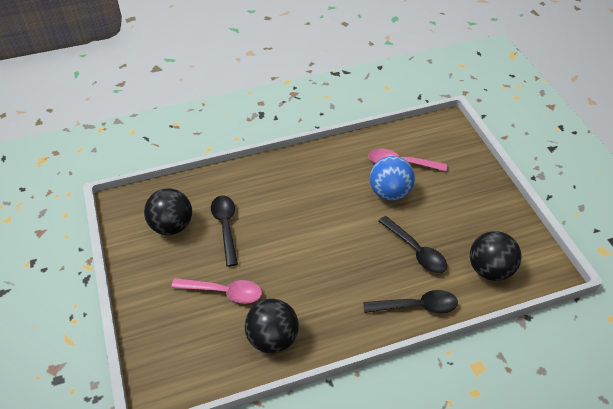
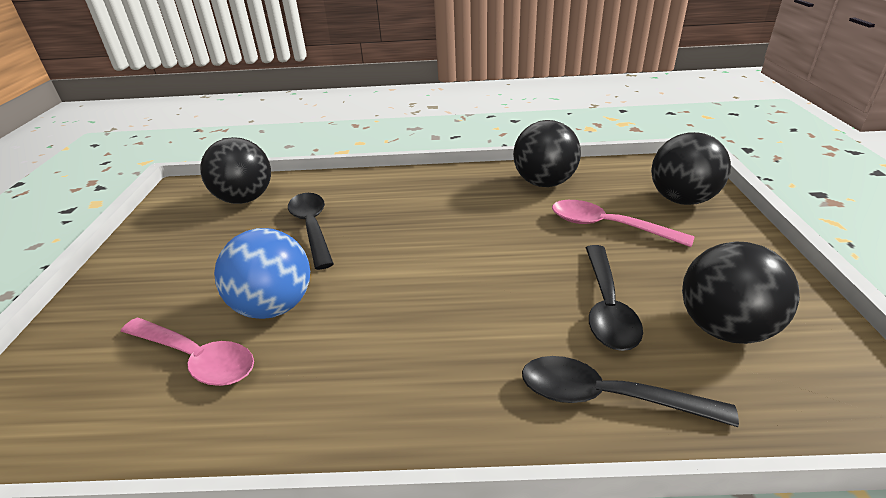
camera: 160 degrees left, 15 degrees down
(168, 335) = (681, 200): none -> black ball
(416, 306) = (361, 184): black spoon -> black spoon (606, 397)

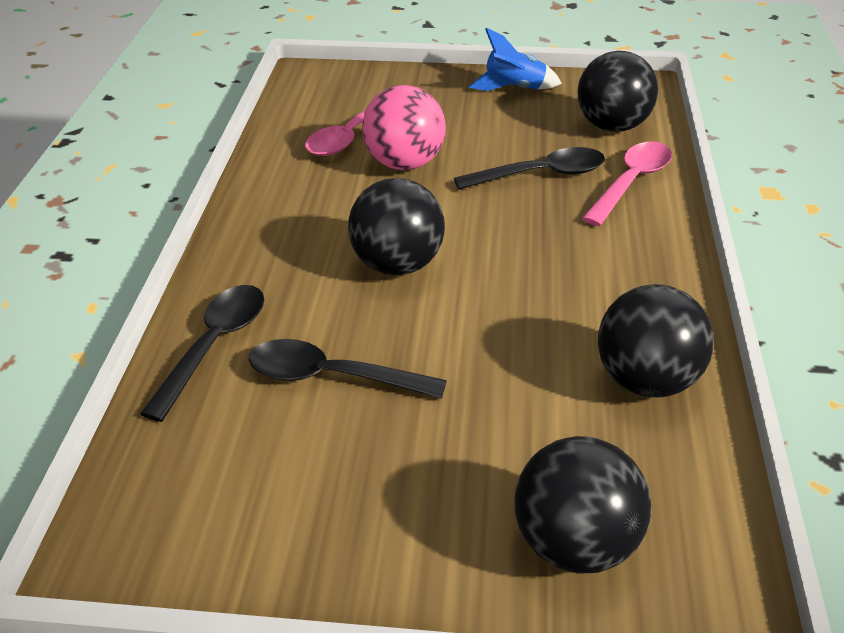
camera: 95 degrees right, 5 degrees up
(148, 250) = (514, 89): none -> blue rocket
(274, 307) = (404, 164): blue ball -> pink ball
(607, 226) = (503, 422): pink spoon -> pink spoon (631, 182)
(724, 328) = (262, 465): black ball -> black ball (397, 265)

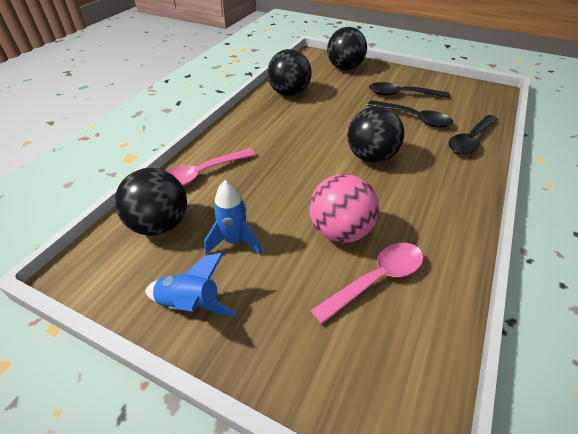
camera: 160 degrees left, 5 degrees up
(517, 132) = (234, 241): none -> blue rocket
(541, 174) = (250, 195): black spoon -> black spoon (401, 95)

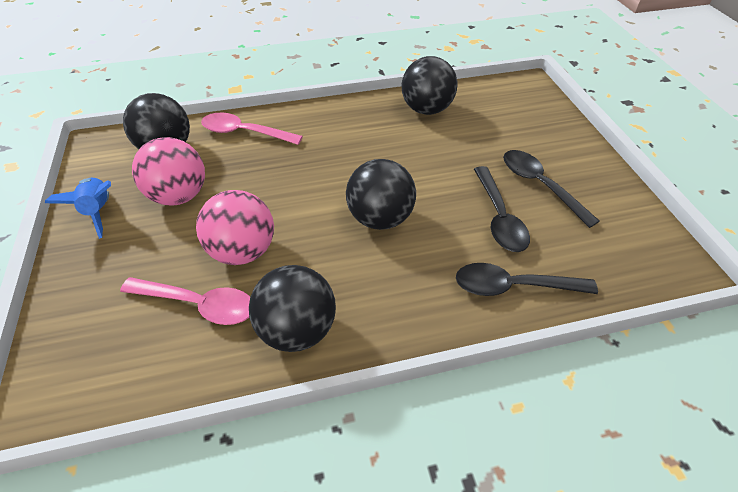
camera: 50 degrees right, 5 degrees up
(234, 241) = (180, 195): blue rocket -> pink ball
(344, 68) = (534, 117): black ball -> black ball (297, 329)

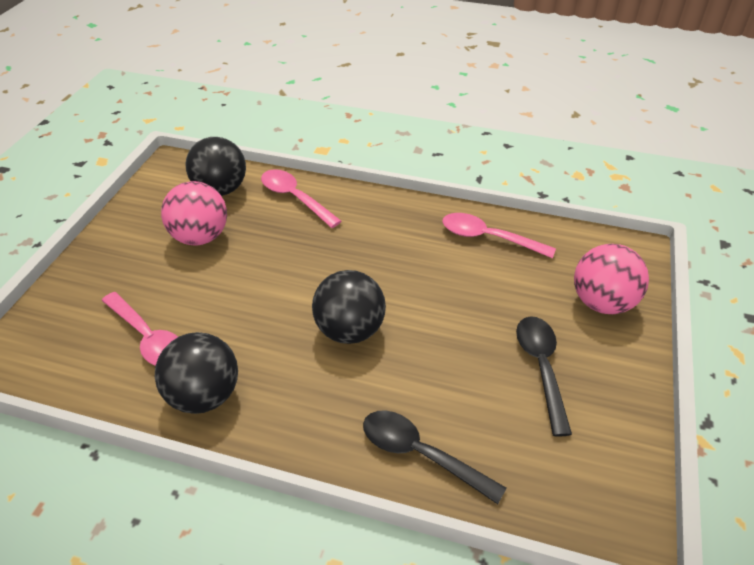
camera: 30 degrees right, 5 degrees down
(99, 211) = (133, 226): blue rocket -> none
(243, 251) = (213, 308): pink ball -> pink ball (602, 303)
(426, 109) = (488, 238): black ball -> pink spoon
(499, 217) = (466, 381): black spoon -> none

